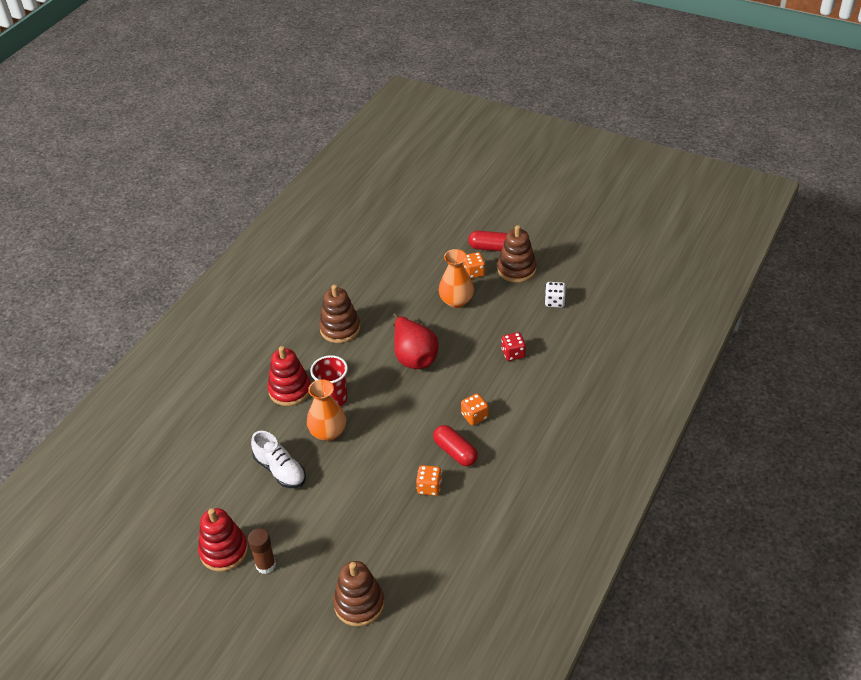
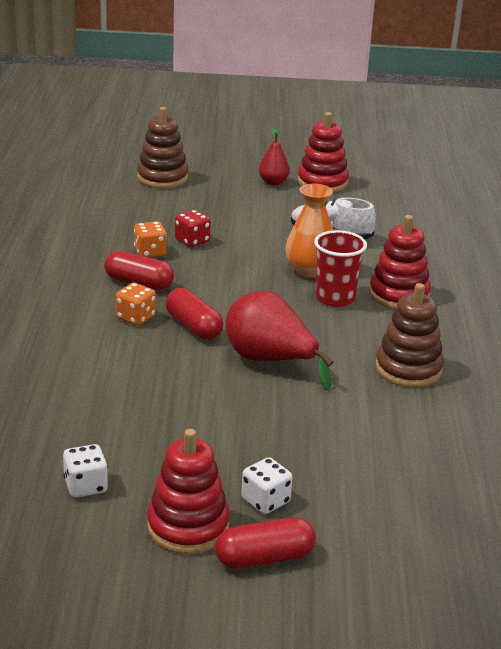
camera: 150 degrees right, 15 degrees down
(266, 565) = (273, 182): brown glue stick -> red pear
(442, 397) = (193, 326): none -> red capsule
(456, 301) = (262, 447): orange vase -> none
(474, 272) = (265, 501): orange dice -> white dice
(513, 353) = (120, 395): red dice -> red dice (192, 241)
(516, 269) = (188, 527): brown stacking toy -> red stacking toy

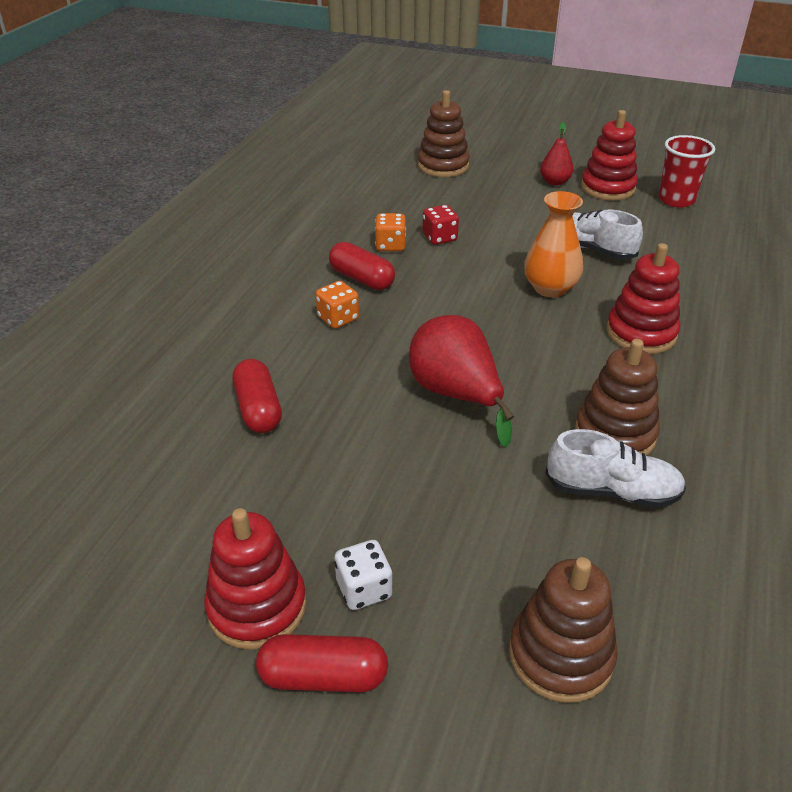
camera: 20 degrees right, 10 degrees up
(85, 486) = (176, 523): white dice -> none
(193, 326) = (393, 338): red capsule -> red capsule (258, 409)
(335, 298) = (565, 326): red cup -> red cup (676, 200)
(422, 407) = (612, 491): none -> white shoe
(429, 512) = (560, 655): none -> brown stacking toy

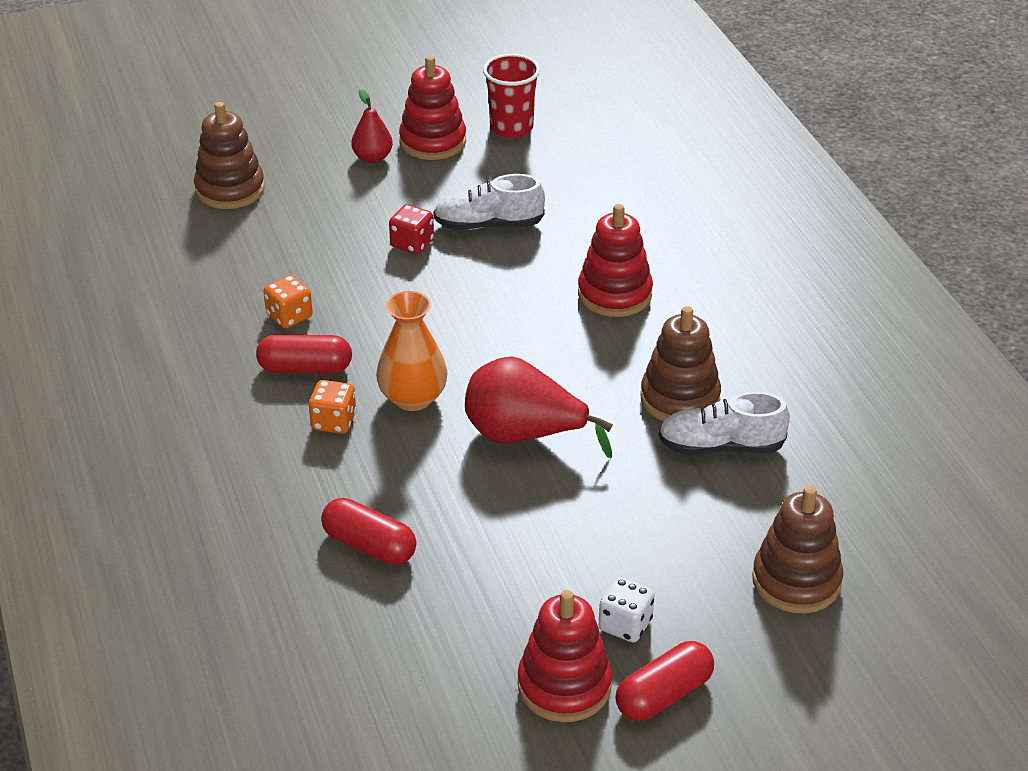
camera: 40 degrees left, 0 degrees up
(439, 238) = (329, 283): red dice -> red dice (412, 243)
(550, 288) = (494, 287): orange vase -> orange vase (413, 398)
(612, 491) = (721, 446): white shoe -> white shoe turned 150 degrees counterclockwise

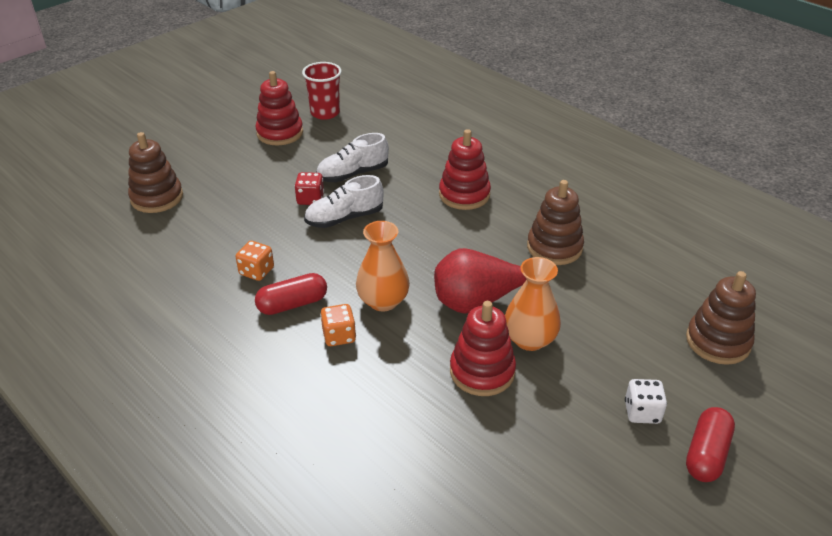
camera: 25 degrees left, 0 degrees up
(369, 545) = (428, 419): red capsule -> none
(372, 158) = (246, 152): red pear -> none
(556, 499) = (529, 339): none -> orange vase
(564, 686) = (639, 474): red stacking toy -> red stacking toy (482, 371)
(721, 446) = (603, 270): white shoe -> white shoe (344, 218)

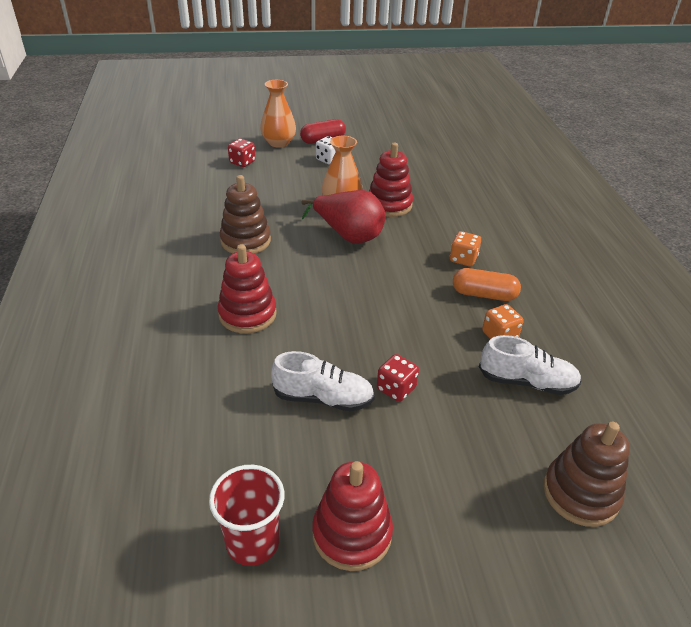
camera: 145 degrees left, 0 degrees up
(292, 304) = (484, 294): red capsule -> orange capsule
(344, 218) = (380, 348): white shoe -> white shoe (526, 382)
(383, 301) = (412, 265): orange vase -> orange vase (278, 143)
(718, 341) = (242, 162): brown stacking toy -> red dice

